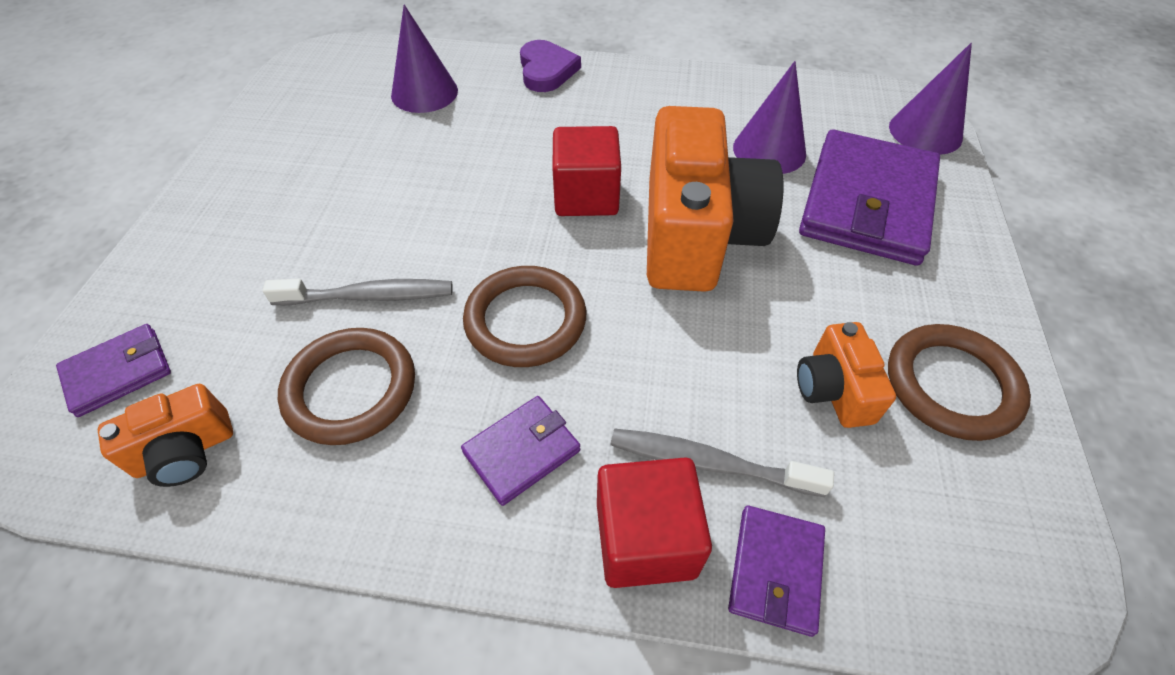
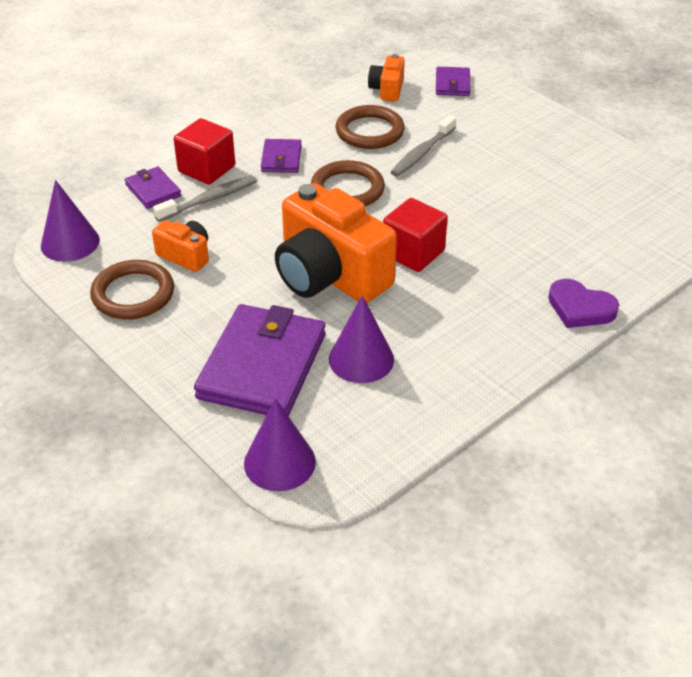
camera: 130 degrees right, 10 degrees down
(424, 92) = (605, 238): purple cone -> purple cone (70, 242)
(866, 203) = (262, 366): purple wallet -> purple wallet turned 45 degrees clockwise

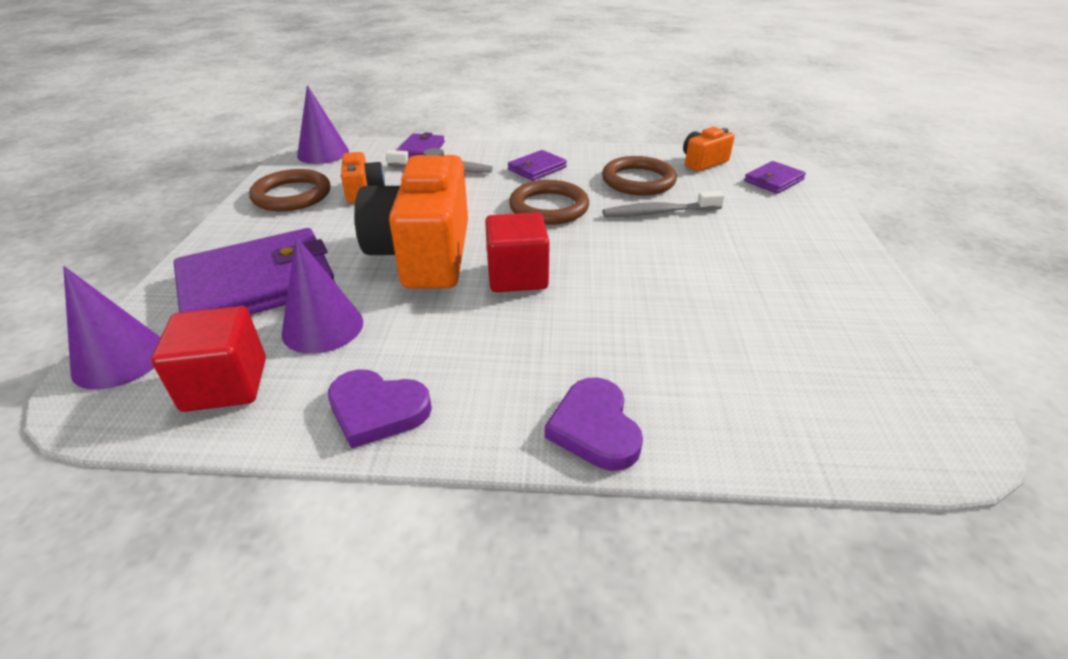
camera: 45 degrees right, 5 degrees down
(206, 169) = (476, 153): red cube -> red cube (225, 384)
(474, 374) = (377, 410): none -> purple heart

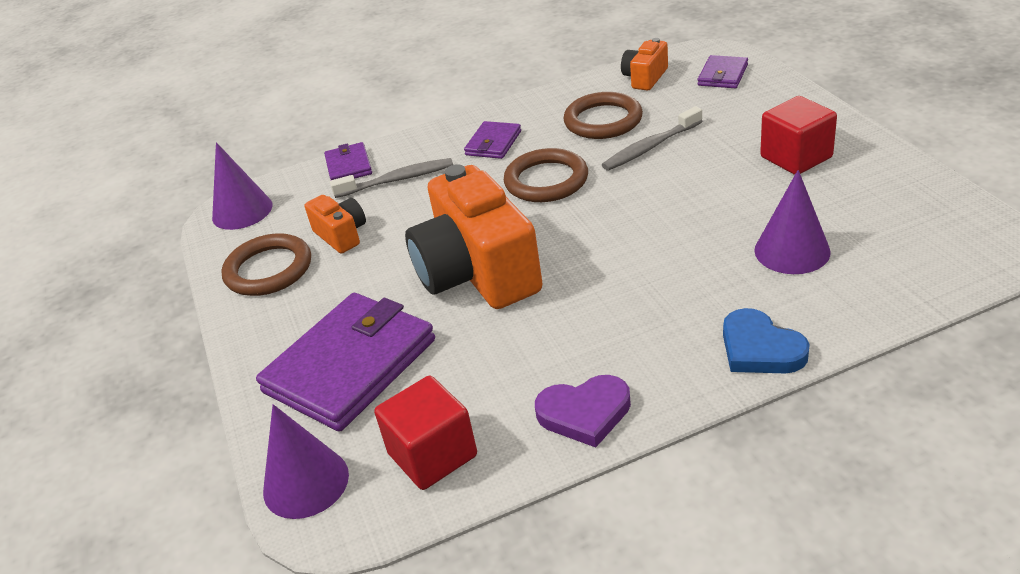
camera: 20 degrees left, 0 degrees up
(323, 327) = (460, 374): purple cone -> purple cone (792, 251)
(517, 276) = (584, 257): red cube -> red cube (796, 157)
(595, 428) = (760, 348): purple heart -> blue heart

